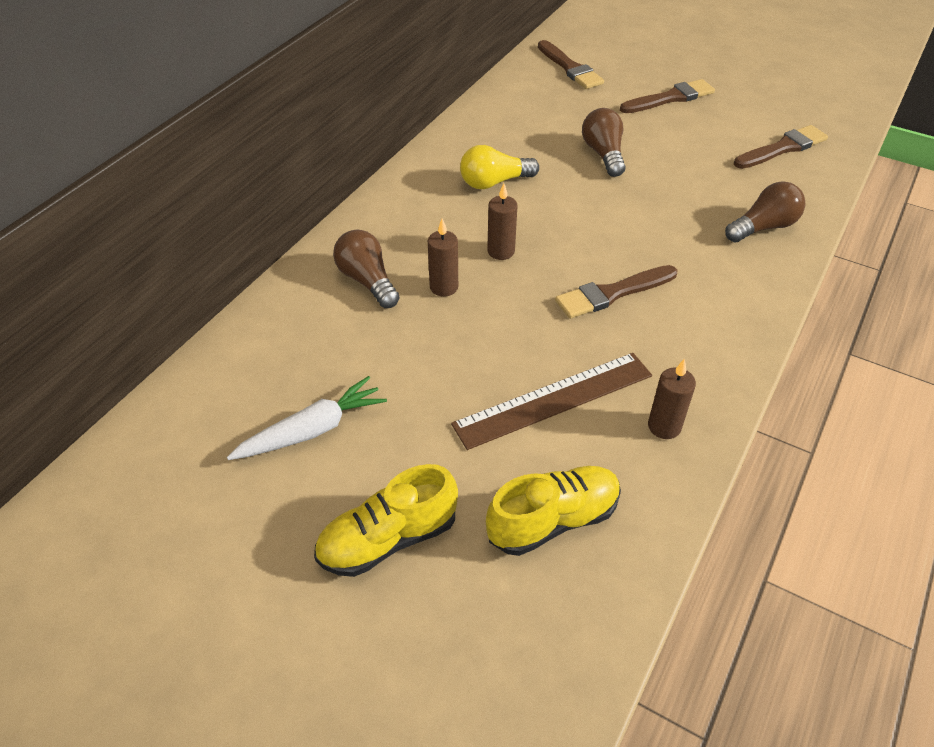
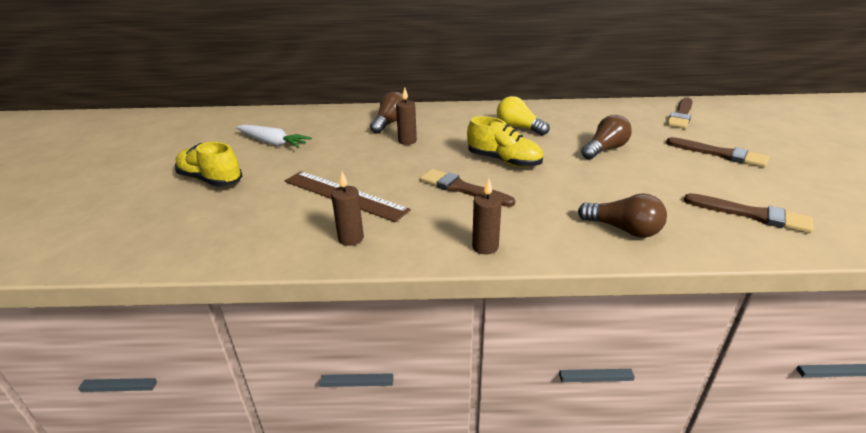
camera: 60 degrees right, 15 degrees down
(501, 251) = (457, 146): brown candle -> brown candle (485, 247)
(553, 520) = (245, 220): yellow shoe -> yellow shoe (503, 161)

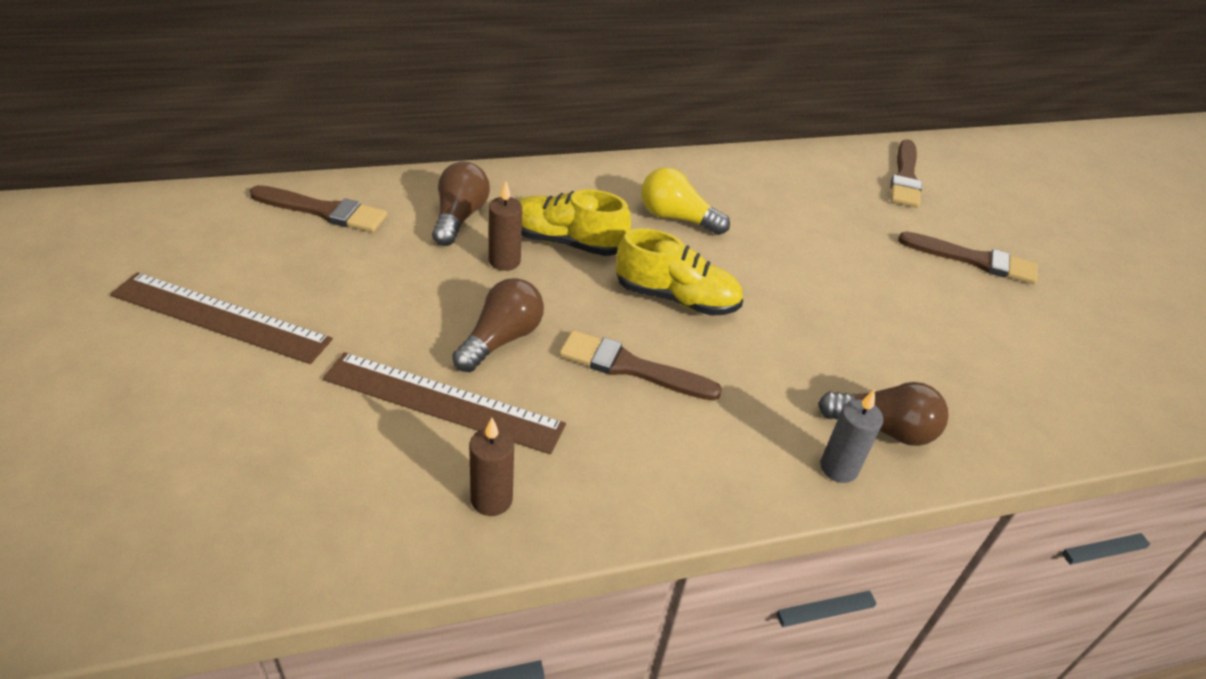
camera: 20 degrees left, 10 degrees up
(211, 180) = (177, 388): yellow shoe -> yellow shoe (566, 242)
(247, 155) = (220, 317): none -> brown ruler
(273, 143) = (258, 282): white carrot -> none
(485, 247) = (704, 489): brown candle -> none
(583, 245) = (838, 468): none -> grey candle
(605, 149) = (817, 261): brown light bulb -> brown light bulb (501, 339)
(752, 215) = (1036, 380): brown brush -> brown brush (324, 211)

